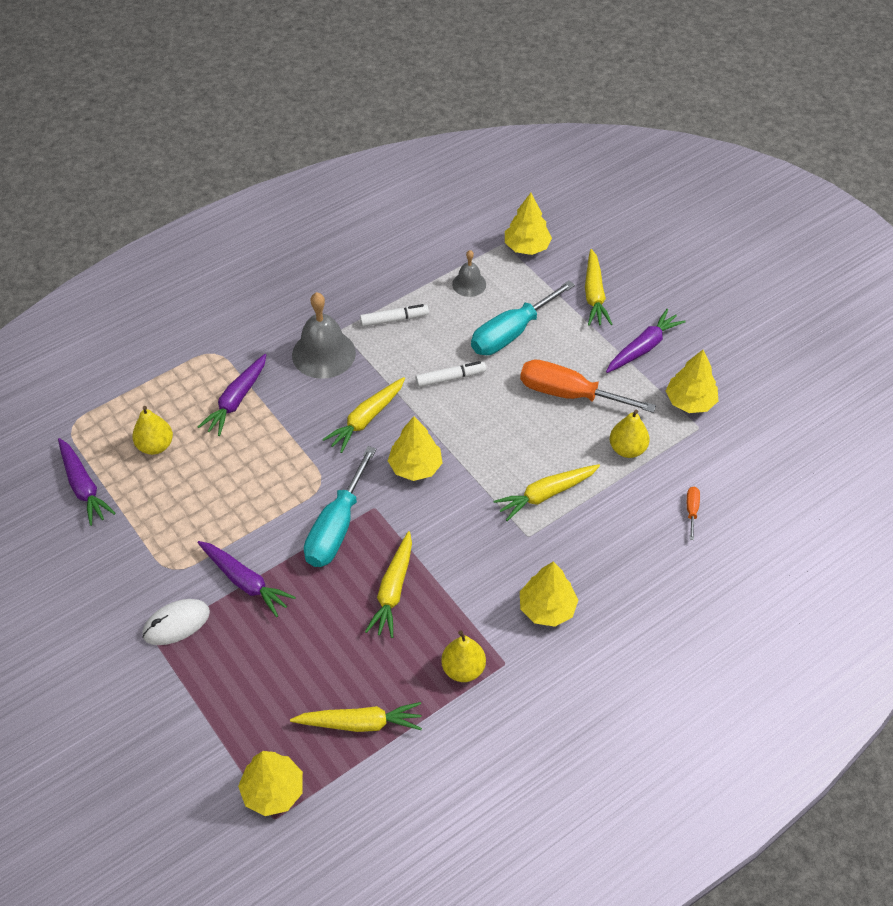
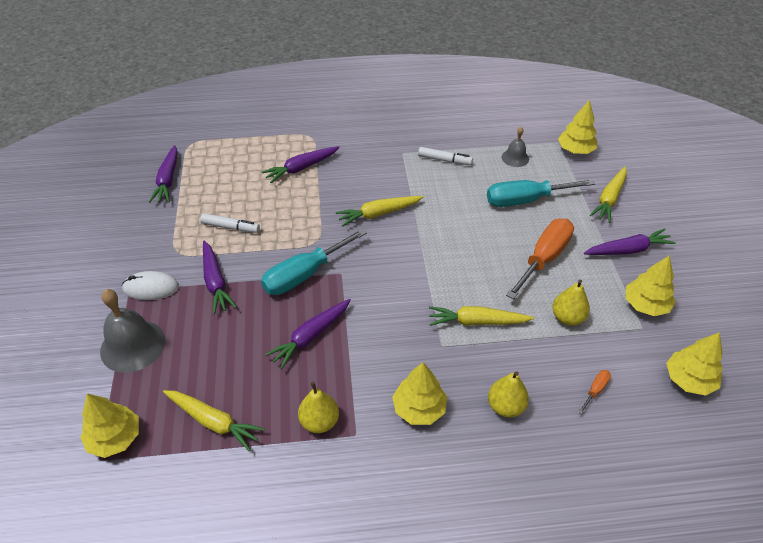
camera: 30 degrees right, 5 degrees down
(155, 446) = (229, 174): yellow pear -> yellow pear (505, 406)
(323, 354) = (380, 163): grey bell -> grey bell (132, 345)
(393, 590) = (310, 336): yellow carrot -> purple carrot
(415, 467) = (390, 259): yellow tree -> yellow tree (689, 380)
(450, 378) = (458, 211): white marker -> white marker (231, 227)
(569, 394) = (544, 258): orange screwdriver -> orange screwdriver turned 75 degrees clockwise

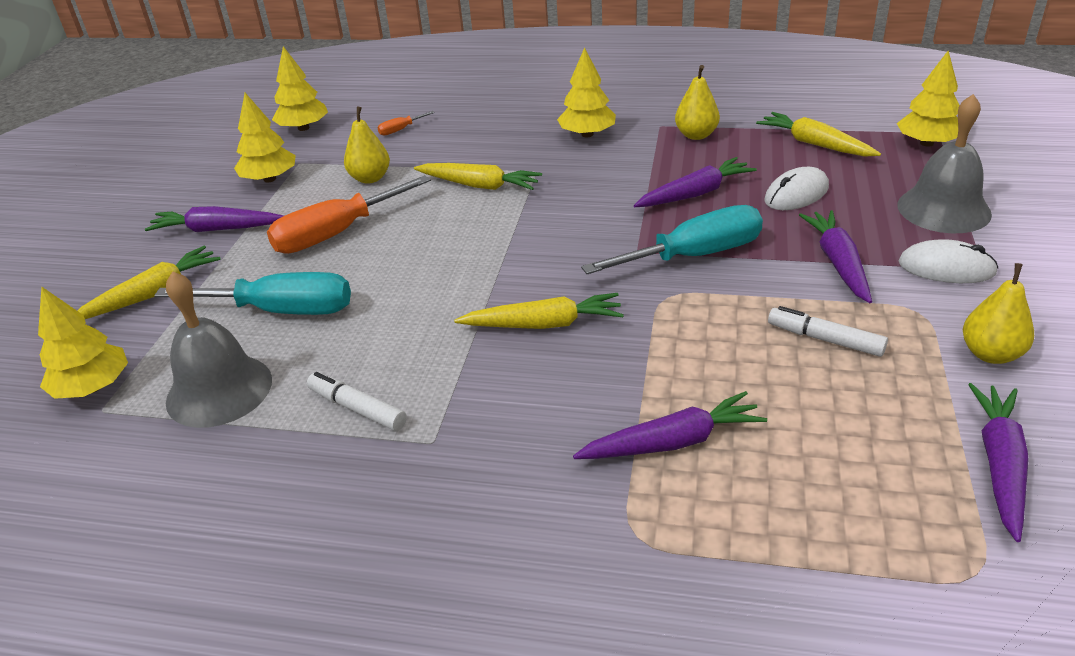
camera: 160 degrees left, 10 degrees down
(235, 347) = (796, 194): none -> white mouse
(505, 406) = (498, 128): yellow pear -> yellow pear (991, 354)
(515, 158) = (219, 390): grey bell -> grey bell, size x1.79

